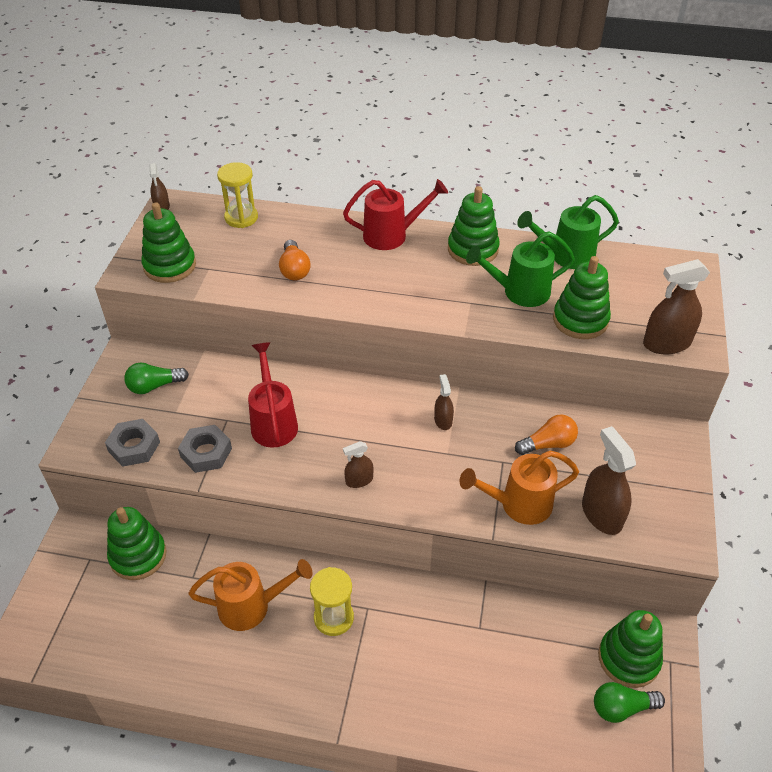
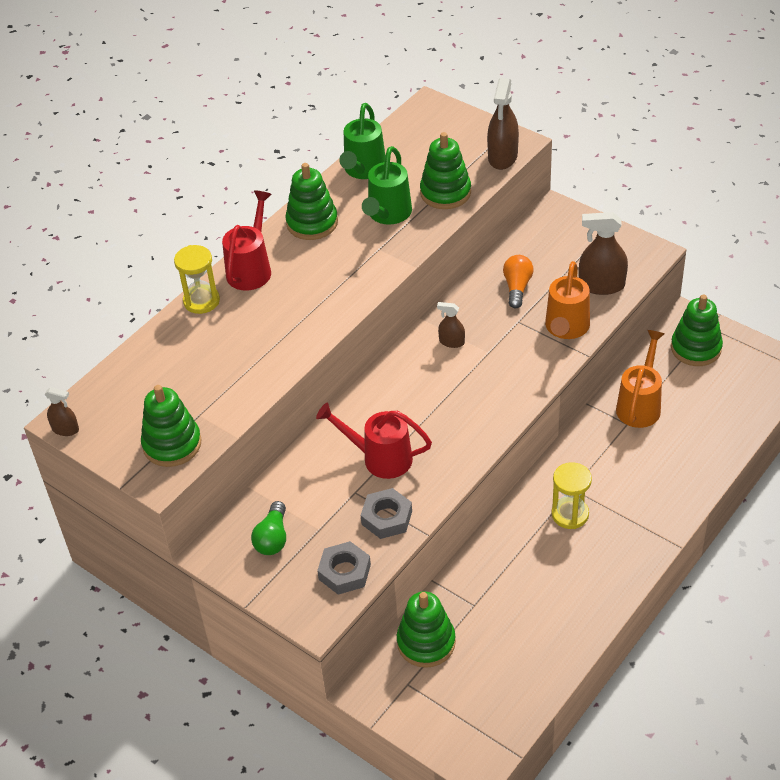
camera: 60 degrees left, 0 degrees up
(241, 218) = (137, 369): yellow hourglass -> yellow hourglass (201, 301)
(251, 607) = (529, 569): orange watering can -> orange watering can (640, 405)
(294, 269) = (248, 351): orange light bulb -> none
(359, 480) = (483, 418): brown spray bottle -> none
(622, 708) = (731, 369): green light bulb -> none

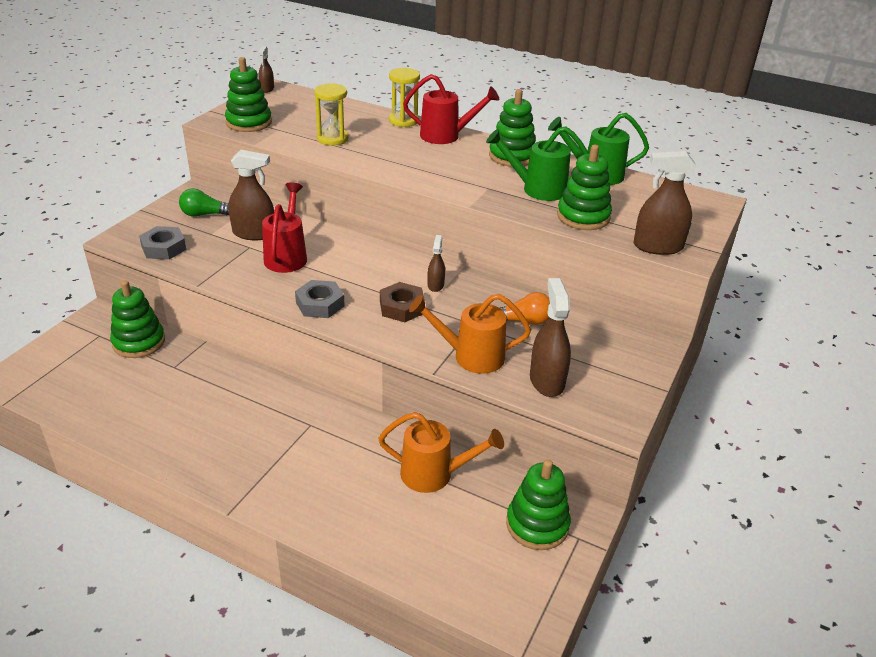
camera: 75 degrees right, 10 degrees down
(326, 488) = (254, 233): none -> brown spray bottle
(387, 518) = (219, 264): grey nut -> grey nut (320, 304)
(486, 369) = (402, 307): none -> brown nut
(570, 514) = (276, 424): yellow hourglass -> yellow hourglass (332, 139)

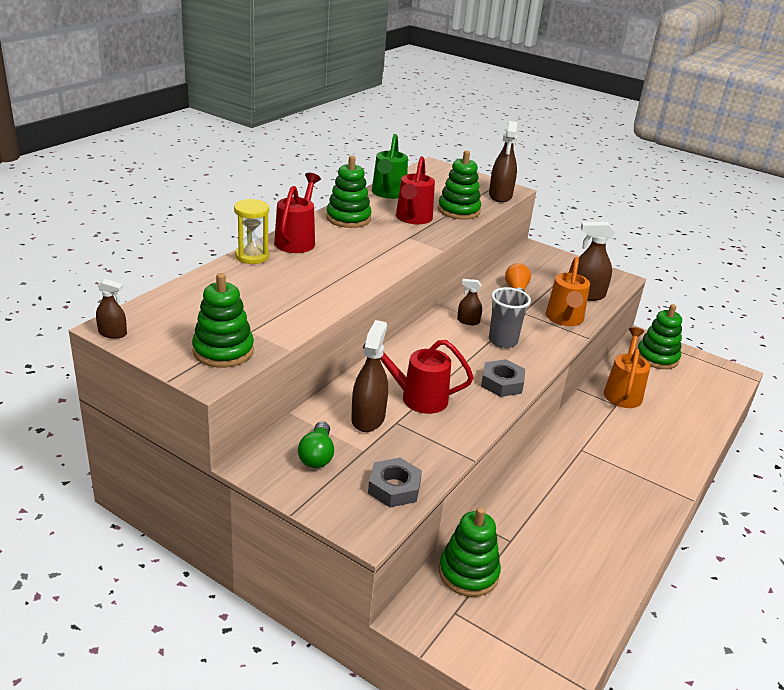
camera: 85 degrees left, 5 degrees down
(332, 139) = (287, 299): yellow hourglass -> none
(402, 307) = (503, 341): brown nut -> grey cup
(537, 189) = (412, 219): green watering can -> red watering can

